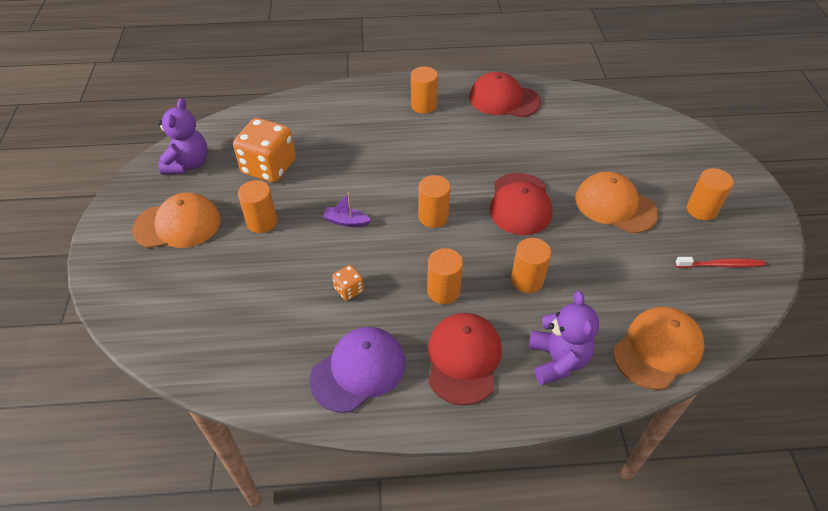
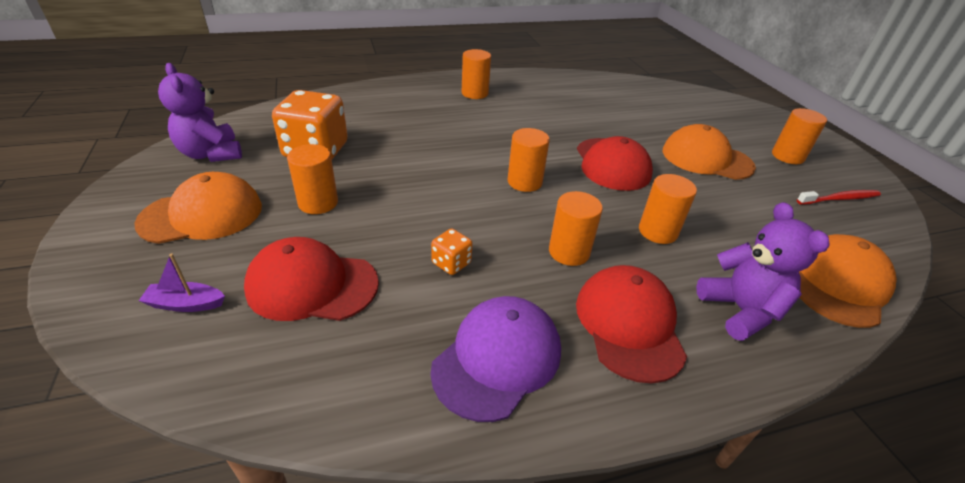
camera: 15 degrees left, 10 degrees down
(188, 164) = (211, 154): purple teddy bear -> purple teddy bear turned 150 degrees clockwise
(346, 221) = (425, 194): purple boat -> purple boat (186, 304)
(504, 99) = (552, 86): red cap -> red cap (312, 285)

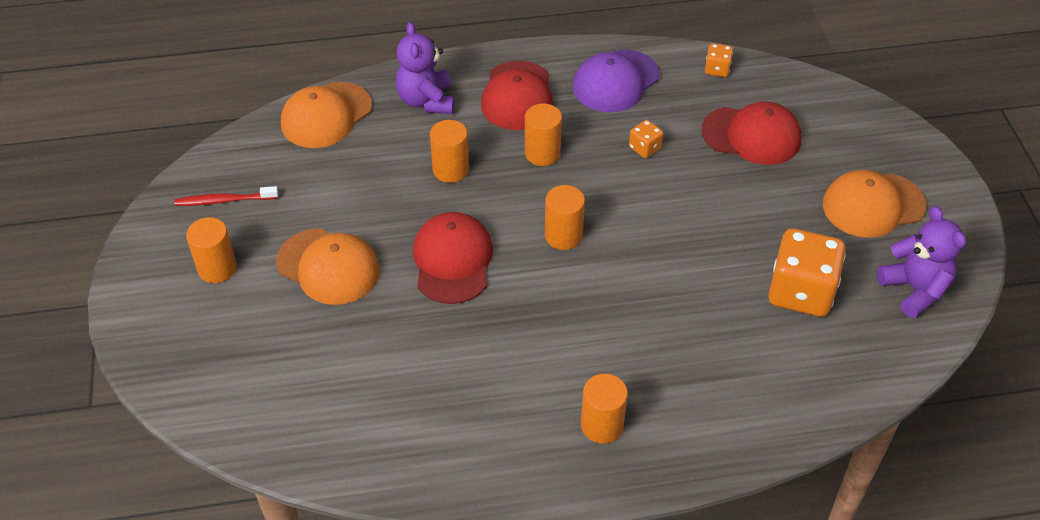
camera: 170 degrees left, 10 degrees up
(186, 304) = (836, 126): purple boat -> none
(318, 203) = (773, 215): orange cylinder -> none
(333, 395) = (717, 69): none -> orange dice

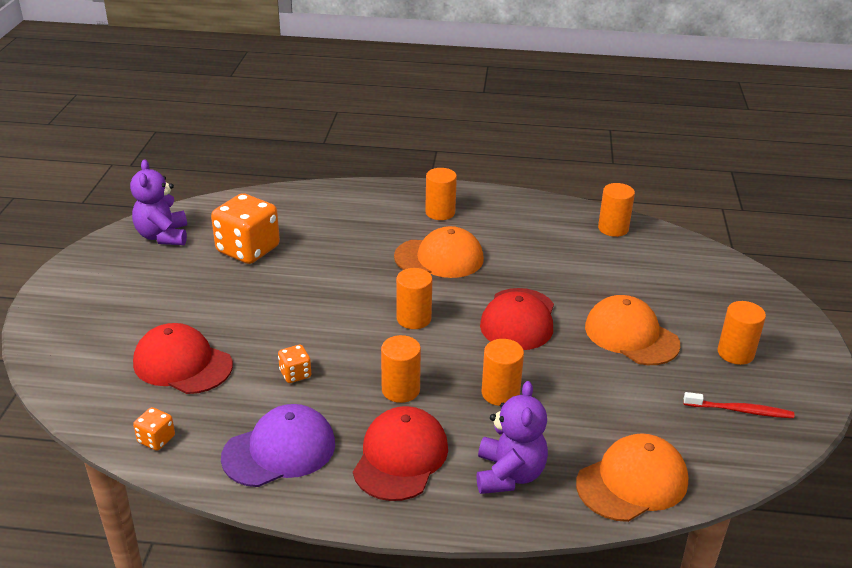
camera: 165 degrees left, 15 degrees down
(355, 452) = (613, 228): none -> orange cylinder
(873, 205) = (133, 290): orange cap -> orange cap (439, 258)

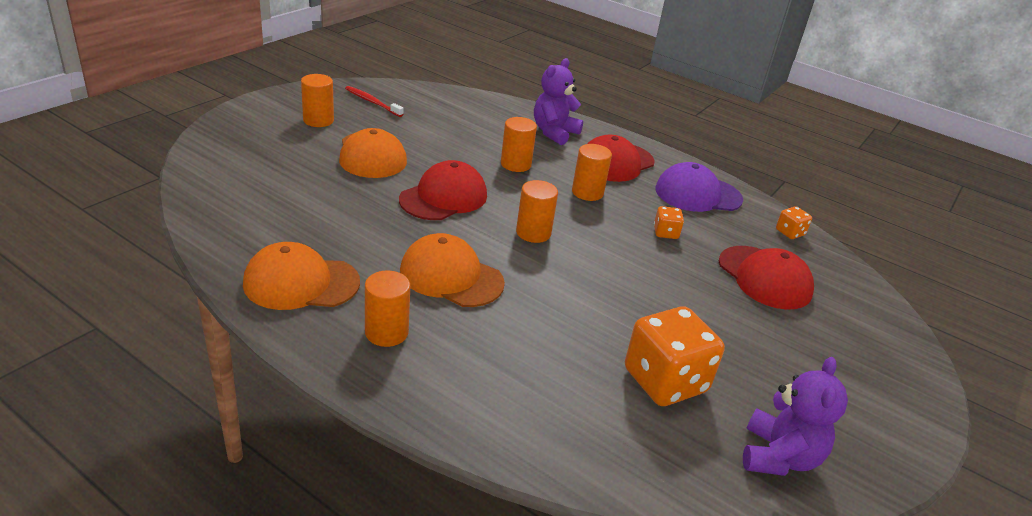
camera: 155 degrees left, 0 degrees up
(613, 228) = (231, 230): orange cylinder -> none
(632, 482) = (486, 106): orange cap -> orange cap (301, 283)

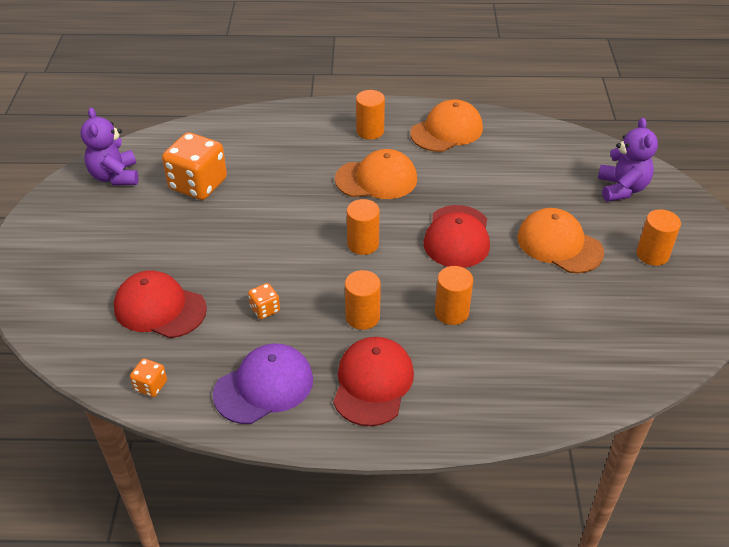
camera: 150 degrees right, 10 degrees up
(372, 102) = (662, 311): red toothbrush -> none
(554, 132) = (470, 391): purple teddy bear -> purple teddy bear (622, 188)

